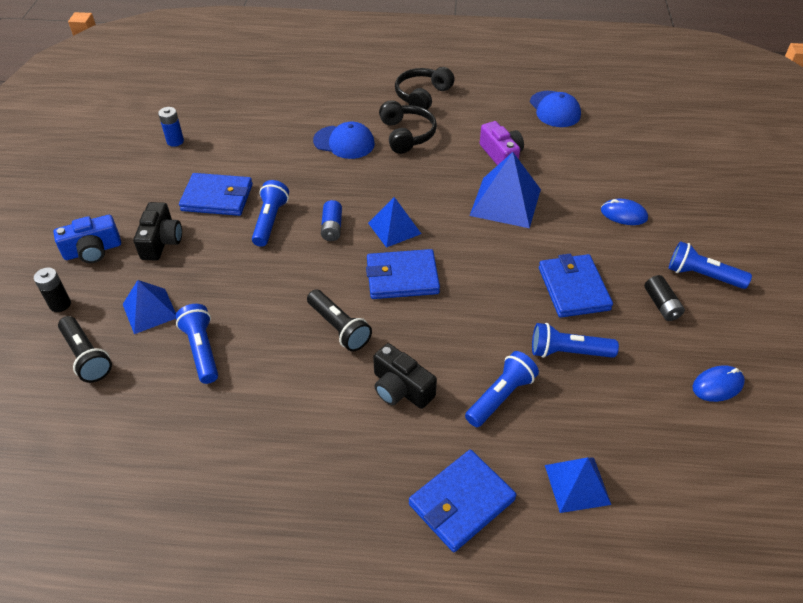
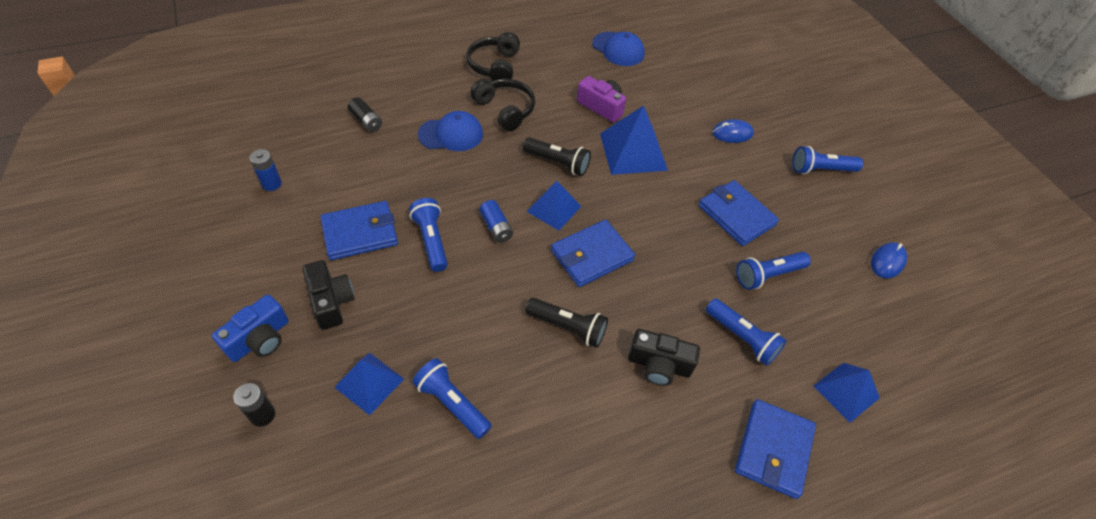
camera: 30 degrees left, 5 degrees up
(87, 356) = (334, 461): black flashlight -> black flashlight (558, 163)
(500, 396) = (742, 338): blue flashlight -> blue flashlight turned 120 degrees clockwise
(661, 305) = (808, 206): black battery -> black battery (366, 121)

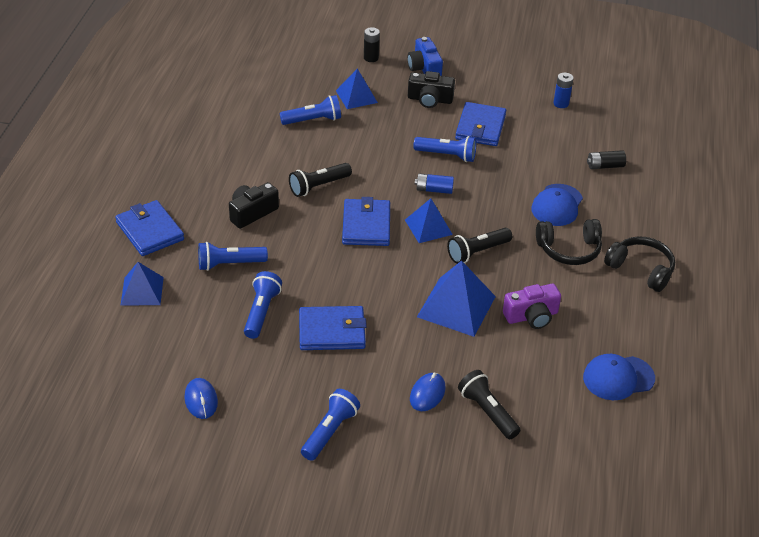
camera: 125 degrees right, 10 degrees down
(713, 98) = (487, 412): none -> black flashlight

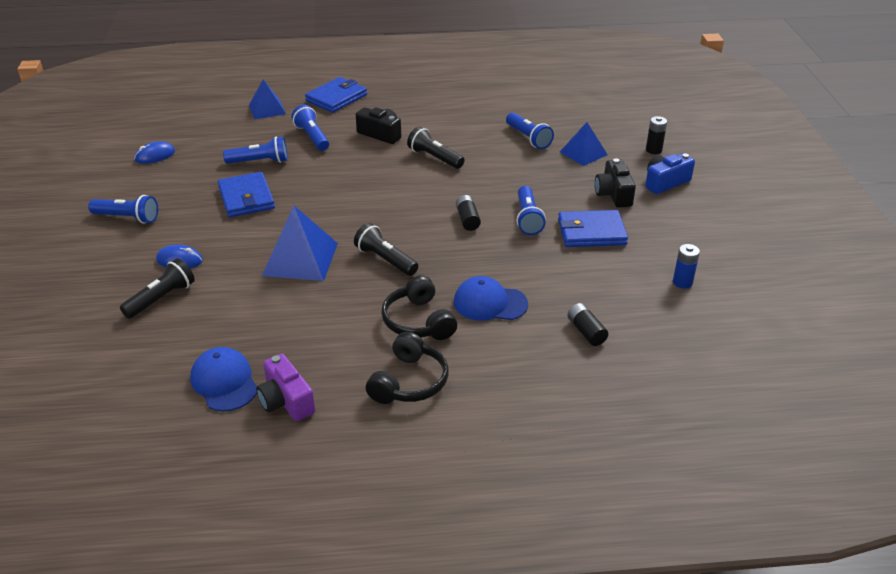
camera: 75 degrees right, 5 degrees down
(366, 225) = (393, 191): blue wallet -> none
(428, 227) = (409, 225): blue pyramid -> none
(434, 190) = (467, 219): blue battery -> black battery
(531, 316) = (302, 308): purple camera -> purple camera (286, 401)

